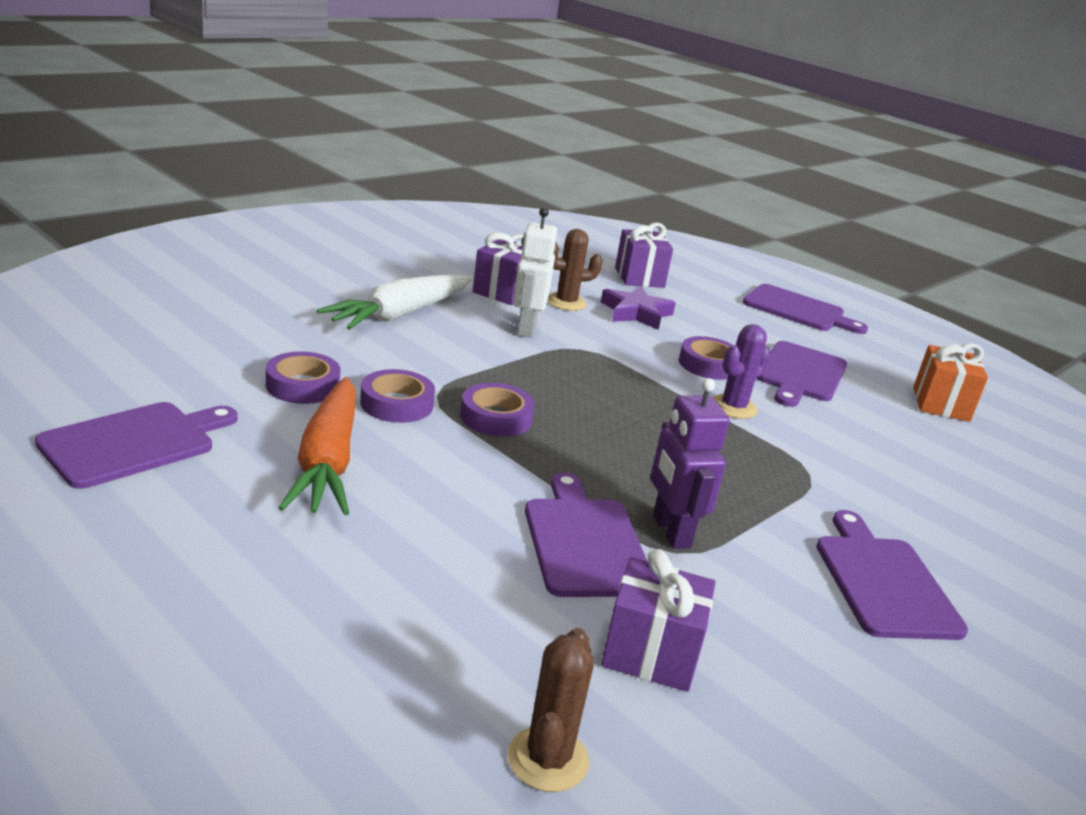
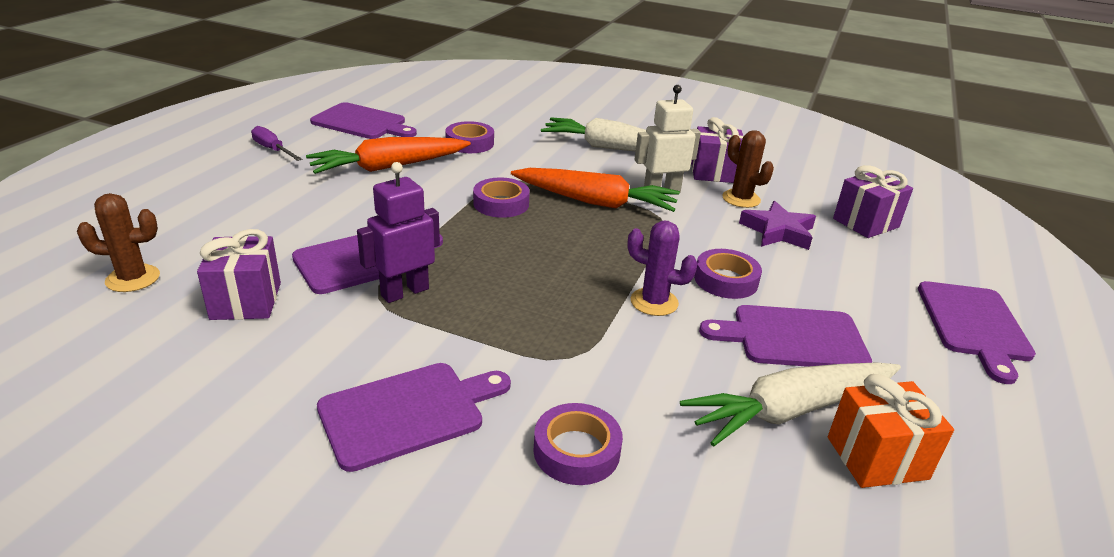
camera: 70 degrees right, 5 degrees up
(160, 547) = (273, 149): none -> purple screwdriver
(396, 404) = (480, 171): purple tape -> purple tape (576, 451)
(527, 367) = (595, 202): none -> orange carrot
(890, 411) = (790, 410): none -> white carrot

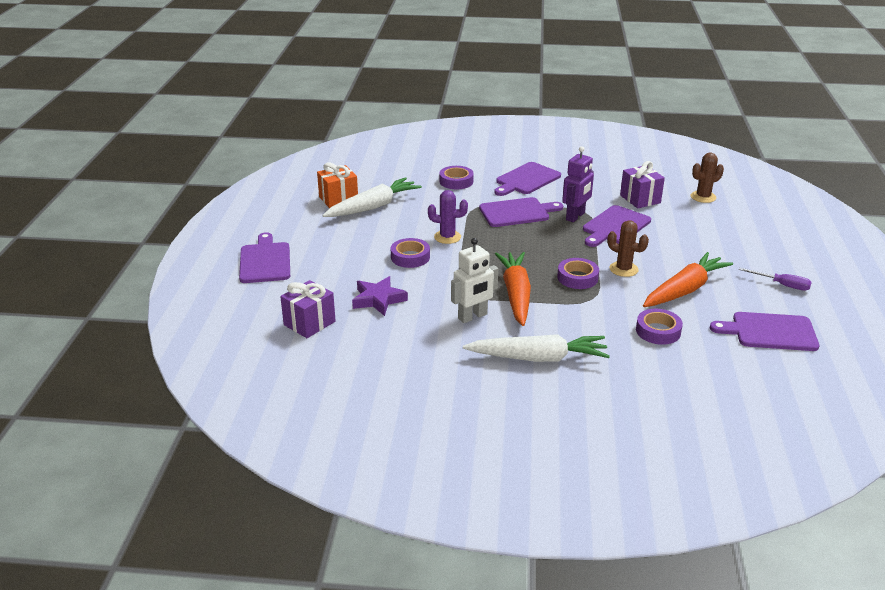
camera: 165 degrees right, 0 degrees up
(595, 202) = (516, 294): orange carrot -> orange carrot turned 90 degrees clockwise
(714, 173) = (436, 349): purple gift -> none
(741, 199) = (408, 324): brown cactus -> brown cactus (623, 269)
(792, 337) = (371, 235): purple cutting board -> purple cutting board (517, 212)

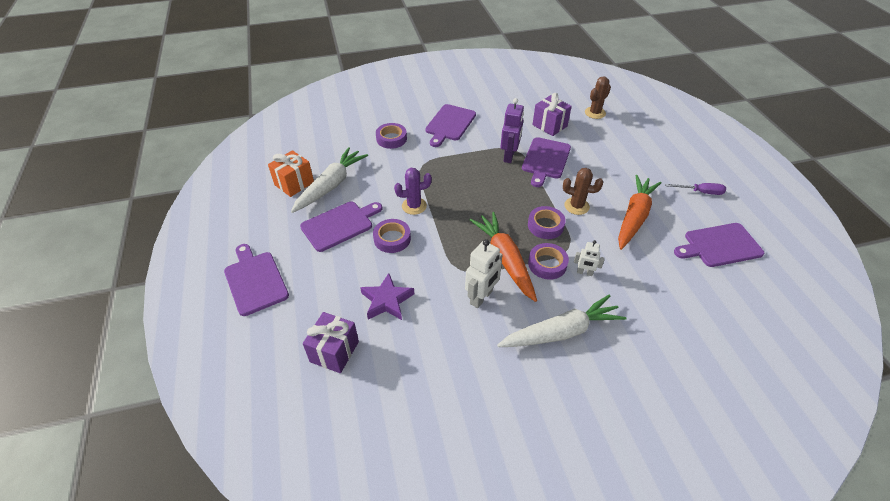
camera: 20 degrees left, 15 degrees up
(517, 212) = (460, 163): purple cutting board -> purple cutting board (340, 225)
(595, 321) = (584, 273): none -> white robot
(658, 331) = (639, 269): purple tape -> purple tape (547, 264)

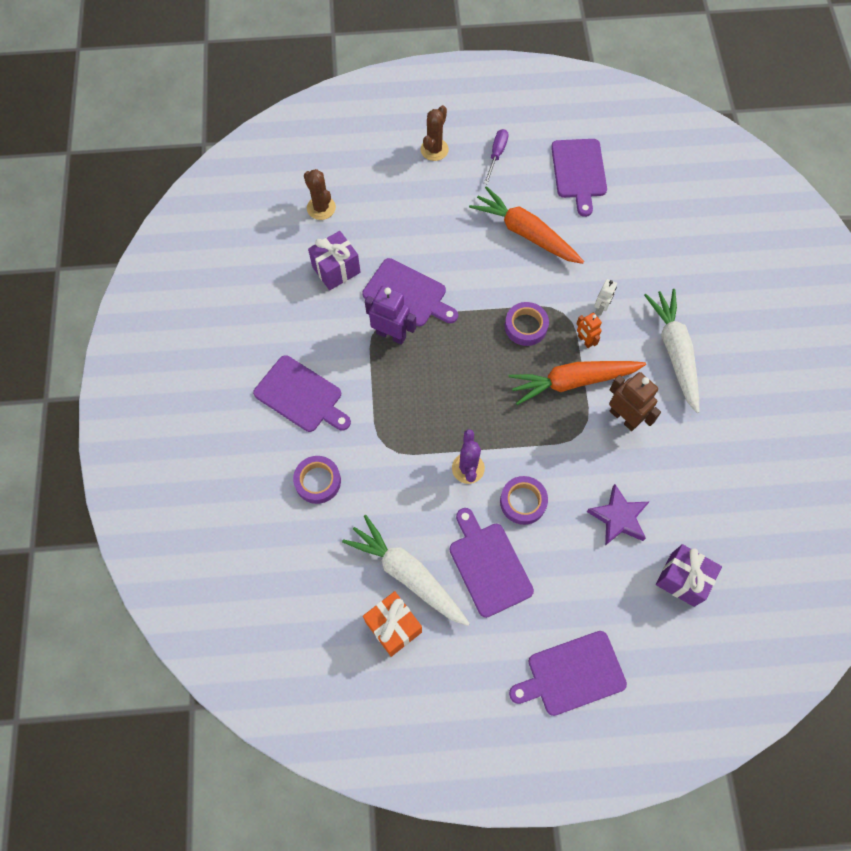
camera: 80 degrees left, 20 degrees up
(481, 297) = (624, 417): white robot -> brown robot
(547, 264) = (584, 340): purple tape -> orange robot
(576, 206) = (499, 285): brown cactus -> brown cactus (434, 150)

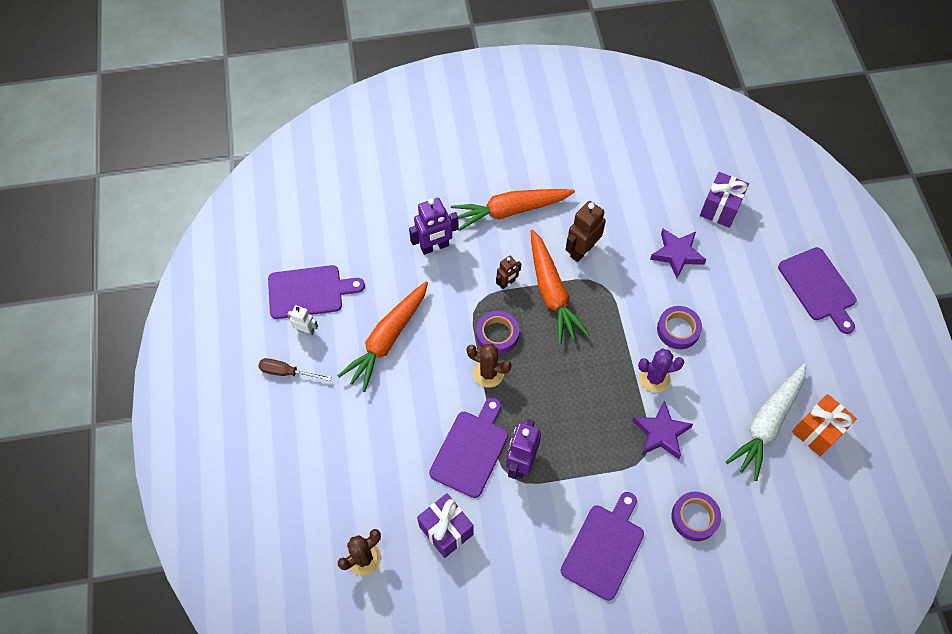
camera: 95 degrees left, 5 degrees down
(407, 464) = (661, 433): none -> purple star
(434, 150) = (279, 438): brown cactus -> brown cactus (488, 373)
(488, 565) = (742, 355): purple cutting board -> none
(496, 155) = (287, 372): purple screwdriver -> brown screwdriver
(584, 340) = (507, 283): orange robot -> brown robot
(601, 308) = (470, 270): white robot -> white robot (306, 330)
(628, 278) = (435, 247): none -> purple robot
(674, 352) = (510, 211): white carrot -> orange carrot

